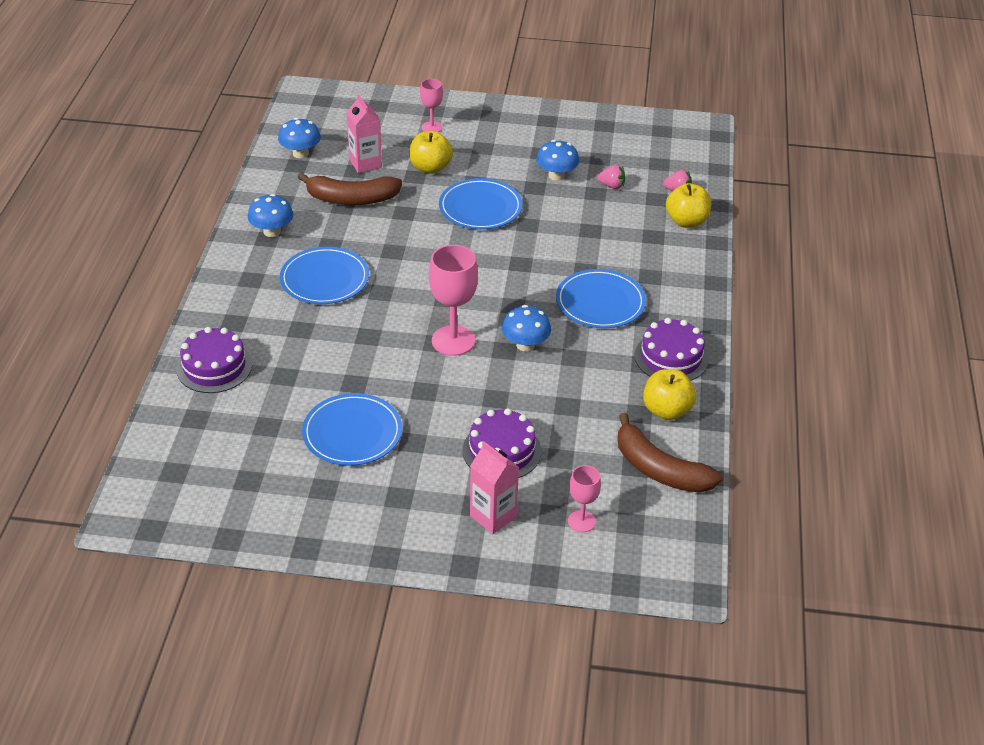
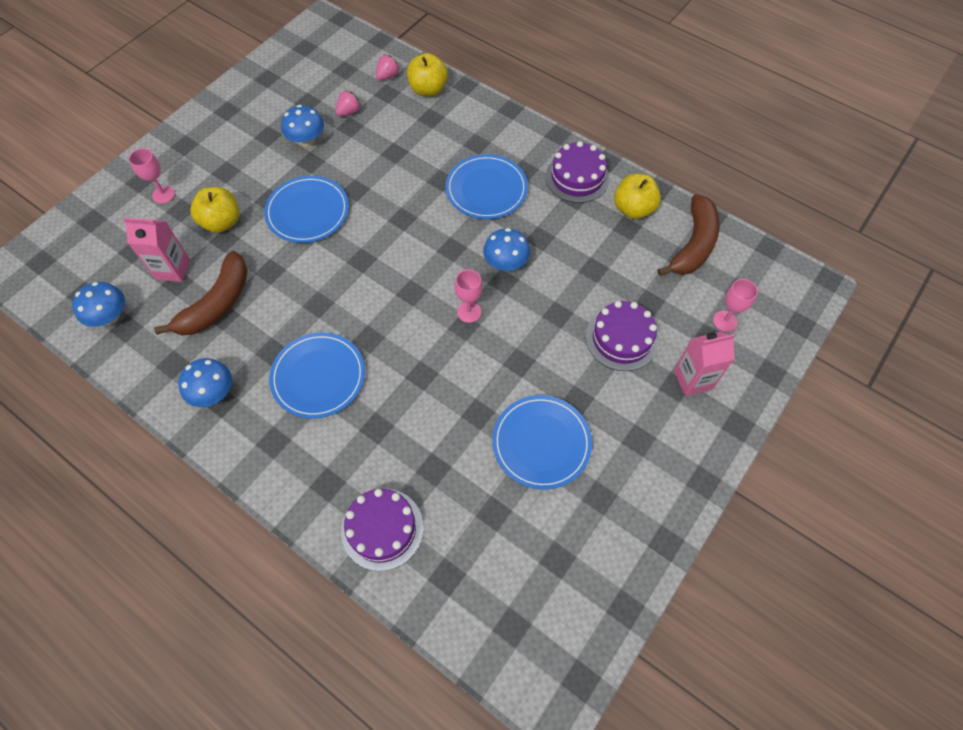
camera: 60 degrees left, 20 degrees up
(453, 341) = (469, 312): pink goblet -> pink goblet, size x0.57
(659, 469) = (693, 245): brown banana -> brown banana turned 45 degrees counterclockwise

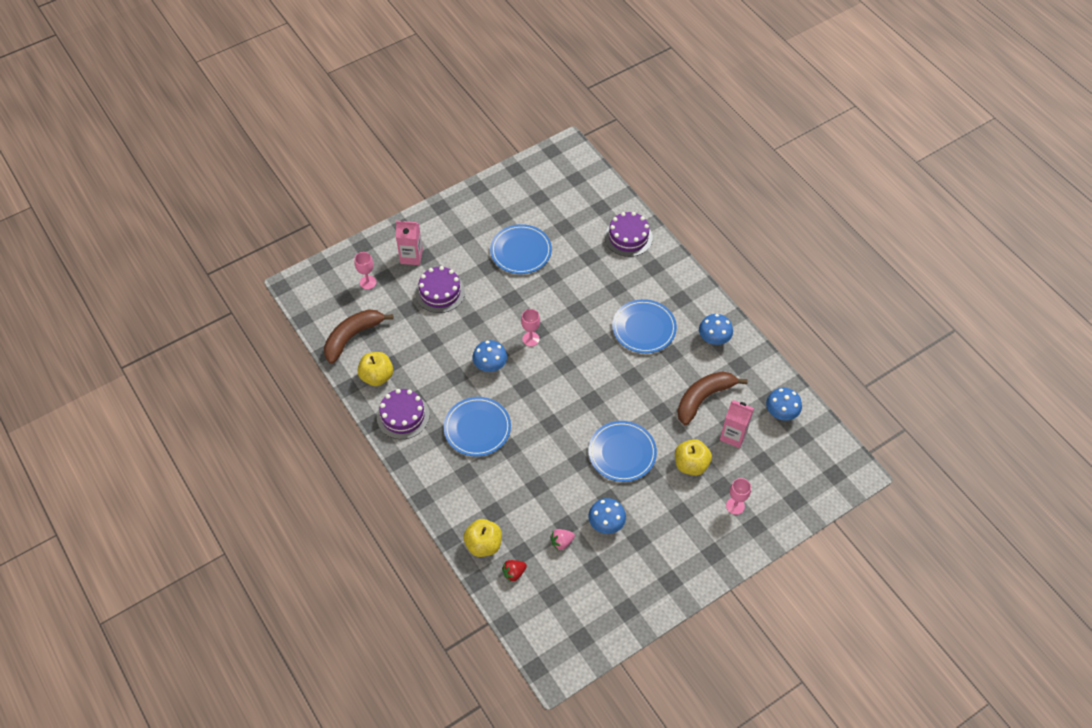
camera: 160 degrees left, 5 degrees down
(388, 76) = (514, 573): pink strawberry -> red strawberry

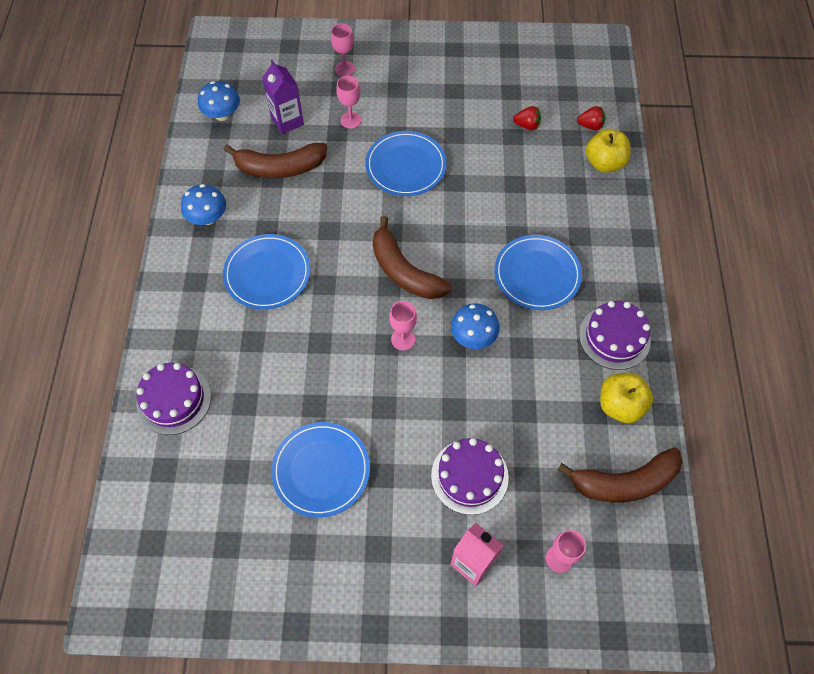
camera: 145 degrees left, 5 degrees up
(561, 542) = (527, 125): pink strawberry -> red strawberry
(563, 379) = (404, 271): none -> brown banana
(606, 523) = (473, 118): blue mushroom -> none
(691, 464) = (351, 120): yellow apple -> pink goblet
(733, 435) = (287, 121): pink carton -> purple carton

